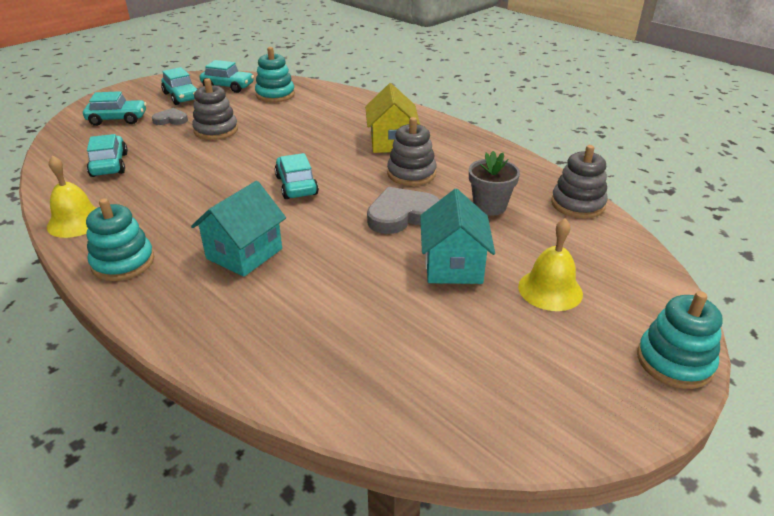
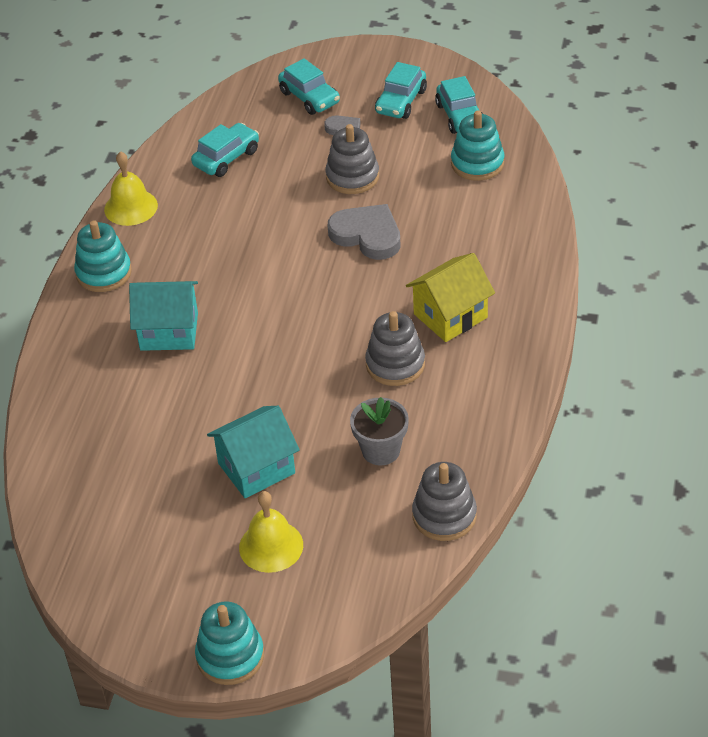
camera: 60 degrees right, 10 degrees up
(296, 185) = (299, 298): turquoise car -> none
(402, 215) = (310, 396): grey heart -> grey heart (367, 235)

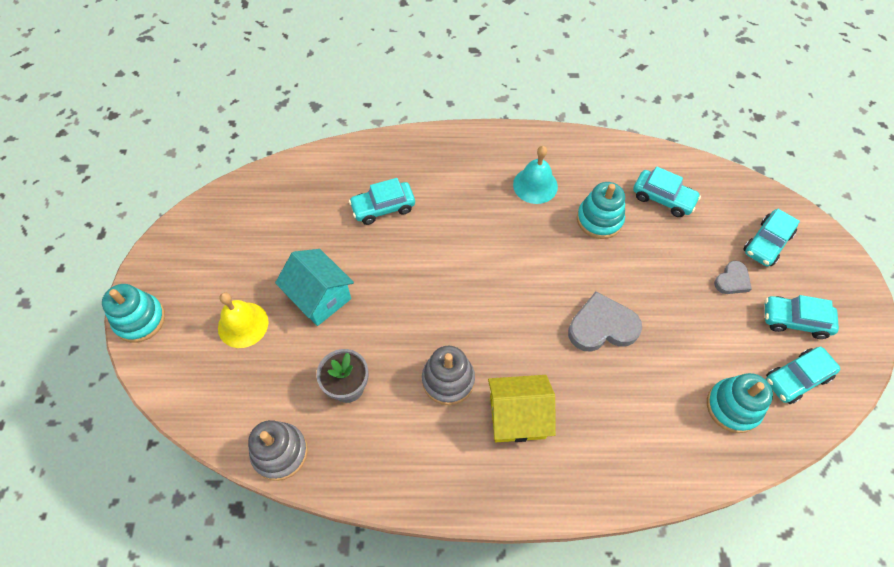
camera: 75 degrees right, 15 degrees up
(104, 273) = (506, 149): turquoise stacking toy -> turquoise stacking toy (599, 219)
(131, 207) = (583, 148): yellow bell -> none
(146, 397) = (383, 207): none -> turquoise car
(167, 256) = (535, 185): none -> turquoise bell
(169, 331) = (453, 205): turquoise house -> none
(352, 177) = (674, 299): grey stacking toy -> none
(367, 235) = (602, 326): grey heart -> grey heart turned 120 degrees counterclockwise
(450, 316) = (517, 417): yellow house -> yellow house turned 45 degrees counterclockwise

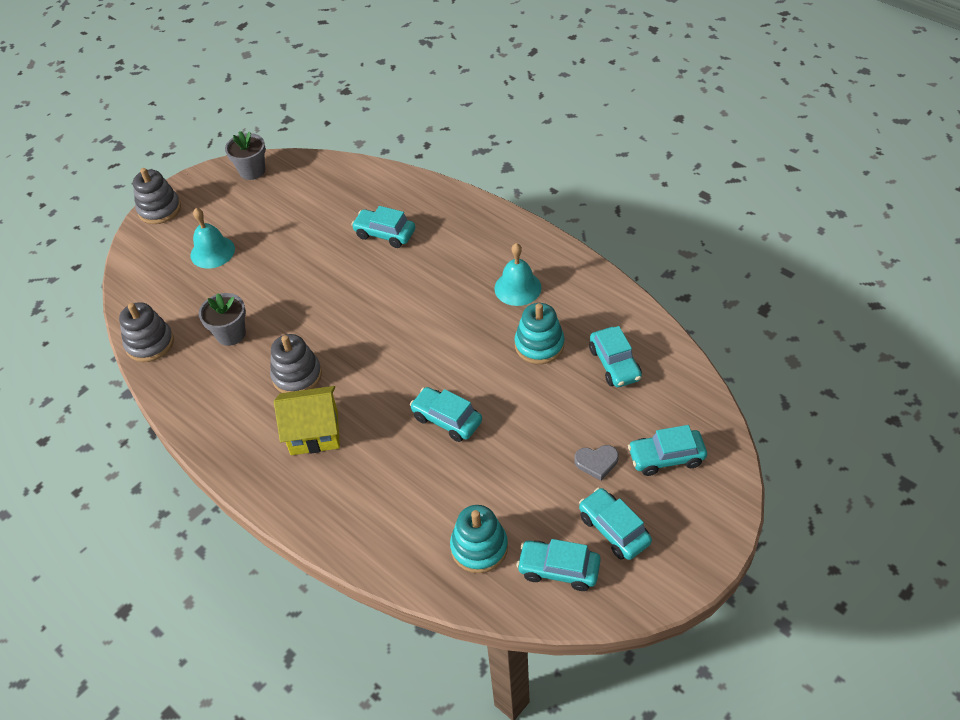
camera: 45 degrees right, 10 degrees down
(140, 320) = (159, 209): turquoise stacking toy -> grey stacking toy
(196, 225) = (252, 171): none -> grey flower pot
(243, 324) = (212, 252): yellow bell -> turquoise bell
(320, 297) = (276, 266): turquoise house -> none
(517, 417) = (314, 433): yellow house -> yellow house turned 45 degrees counterclockwise
(602, 326) = (447, 419): grey heart -> turquoise car

